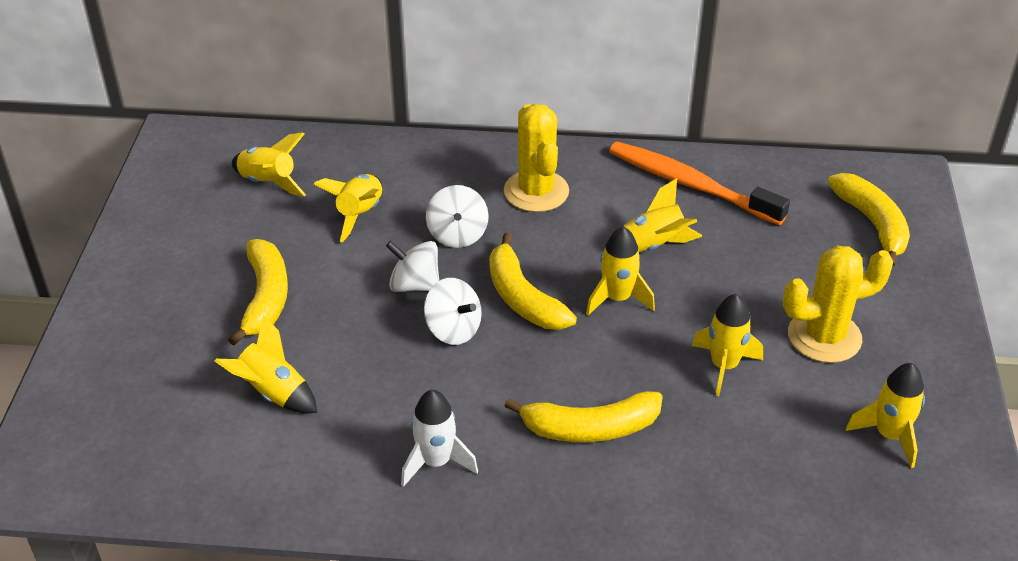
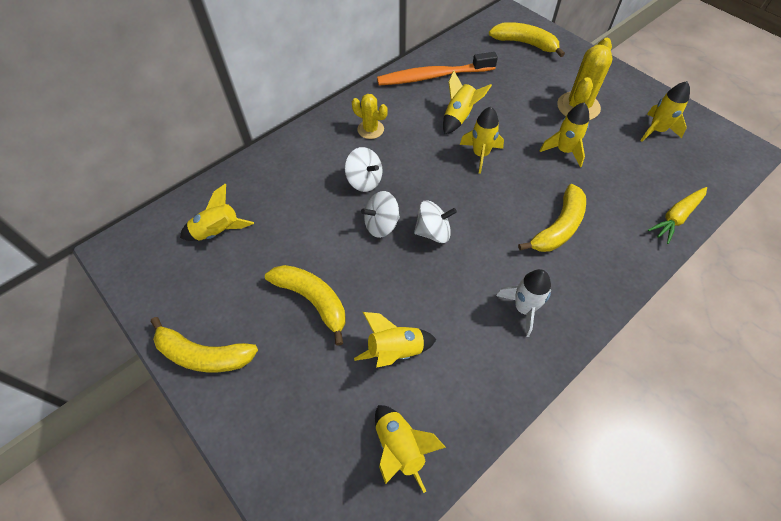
camera: 45 degrees left, 15 degrees up
(359, 214) = (298, 209): yellow rocket -> yellow rocket (400, 447)
(523, 298) = (441, 188): yellow banana -> yellow banana (203, 354)
(536, 191) = (370, 129): yellow cactus -> yellow cactus, size x0.62
(749, 531) = (676, 217): none -> yellow carrot

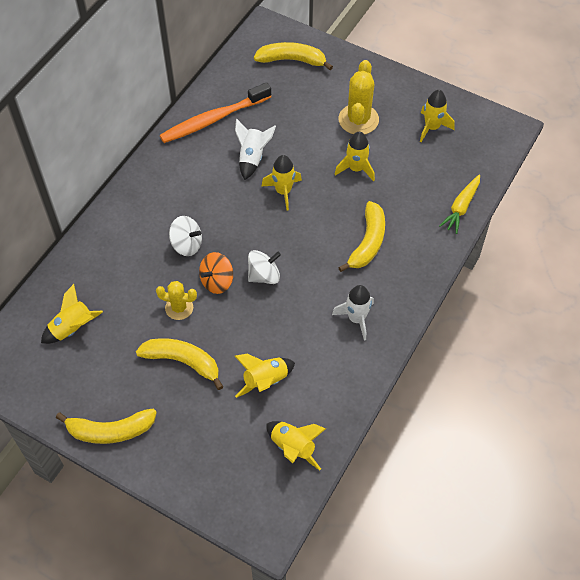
camera: 20 degrees left, 0 degrees up
(370, 129) = (173, 192): yellow cactus -> yellow cactus (179, 308)
(381, 225) = (217, 281): white spinning top -> orange spinning top
(459, 117) = (252, 158): yellow rocket -> white rocket

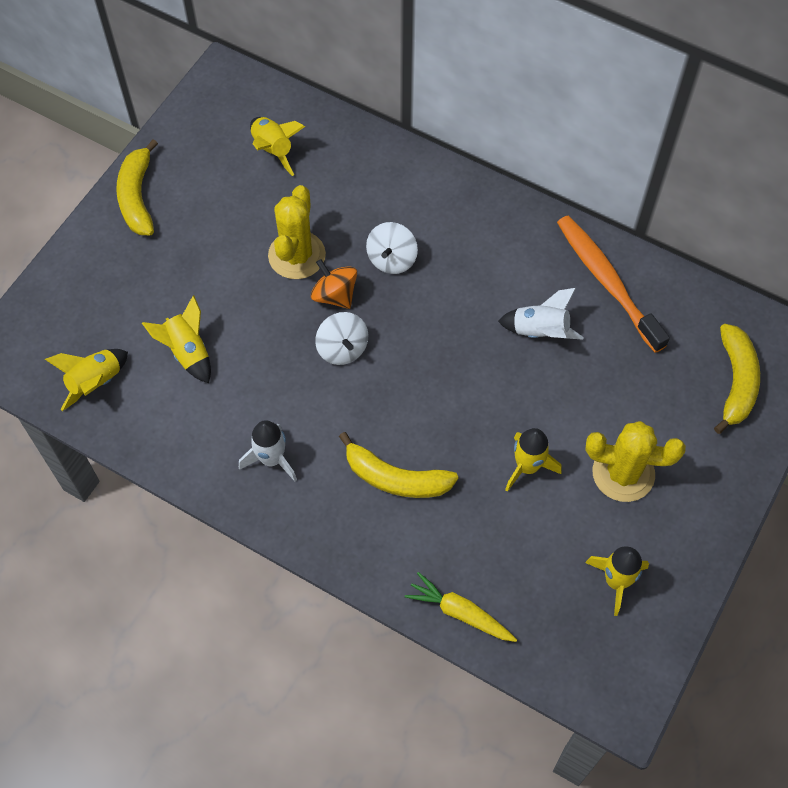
camera: 90 degrees right, 5 degrees up
(179, 308) = (297, 255): yellow cactus -> yellow cactus, size x1.62
(183, 362) = (220, 263): yellow banana -> none
(283, 192) = (481, 371): yellow rocket -> none

